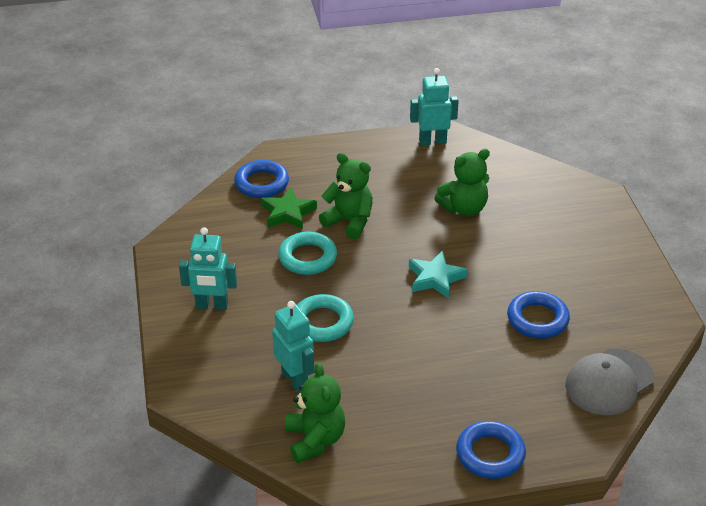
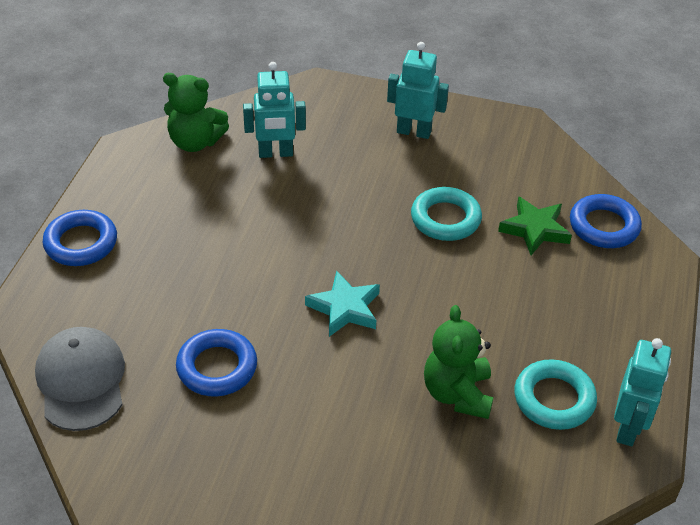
camera: 115 degrees right, 5 degrees up
(212, 305) = (414, 132): turquoise robot -> turquoise robot turned 75 degrees clockwise
(322, 322) = (337, 196): turquoise ring -> turquoise ring (554, 399)
(349, 221) = (490, 274): green teddy bear -> none

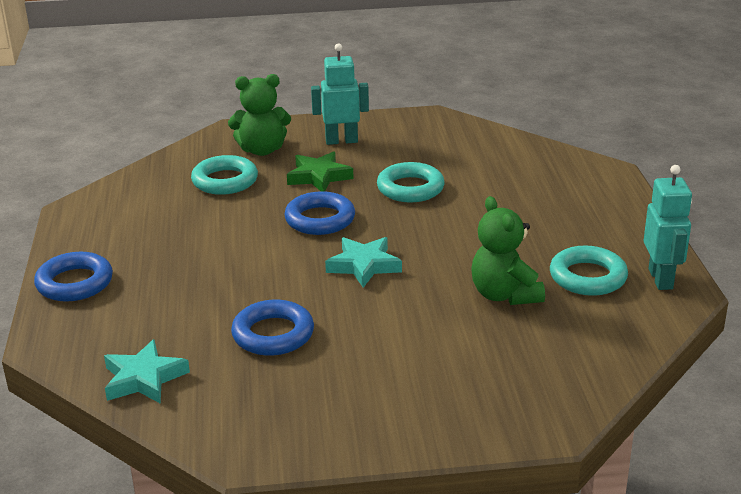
camera: 20 degrees left, 15 degrees down
(81, 381) = (144, 378): grey cap -> turquoise star
(195, 142) = (141, 190): green teddy bear -> green teddy bear (262, 150)
(275, 153) = (225, 181): turquoise robot -> turquoise ring
(535, 229) = (491, 178): green star -> green star (319, 177)
(604, 226) = (546, 163): blue ring -> blue ring (320, 219)

